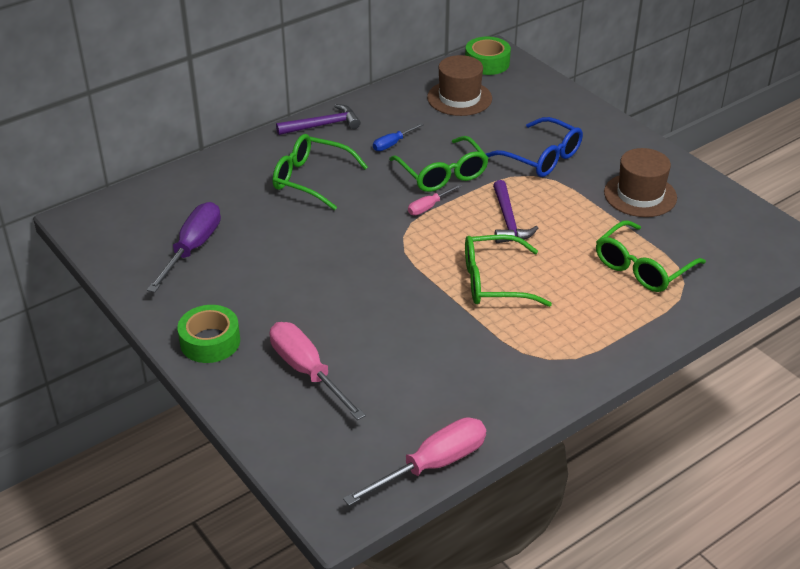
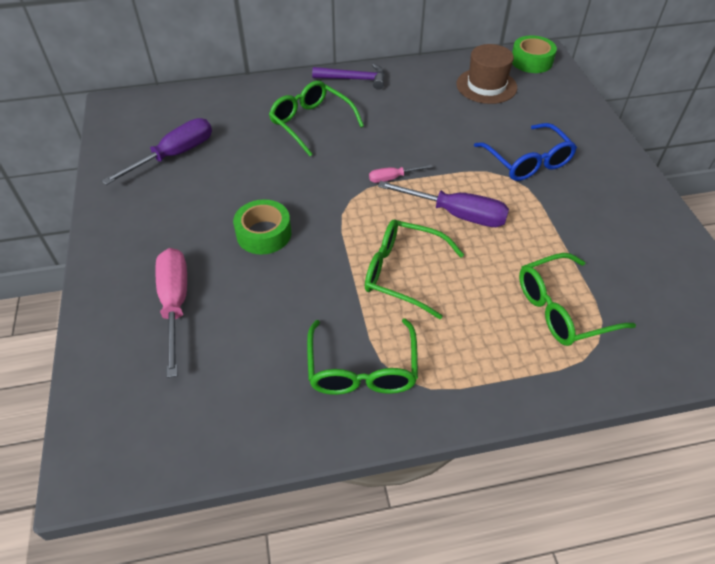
camera: 25 degrees right, 10 degrees up
(210, 341) = (121, 245): green tape -> green tape (264, 234)
(392, 144) = (400, 111): blue screwdriver -> none
(432, 465) = (209, 456): pink screwdriver -> none
(442, 174) = (425, 151): green glasses -> green glasses (362, 369)
(508, 221) = (456, 214): purple hammer -> purple screwdriver
(640, 195) = (604, 228): brown hat -> none

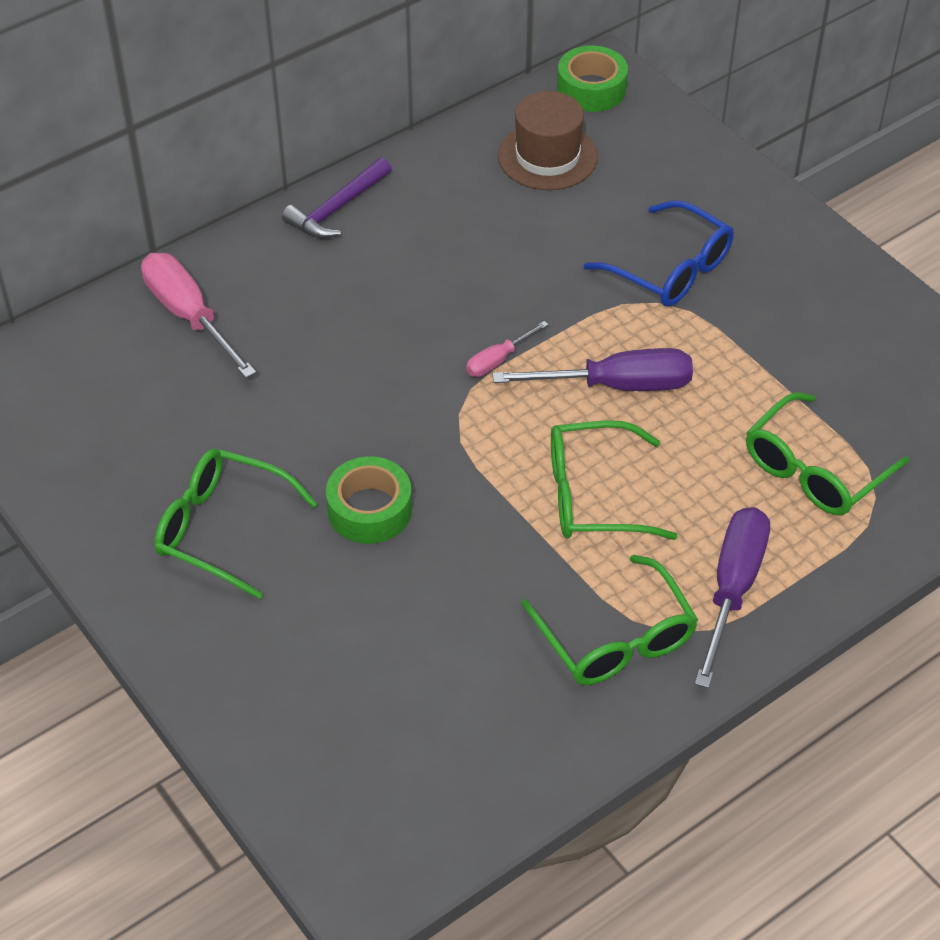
camera: 25 degrees left, 0 degrees up
(174, 155) = (144, 436): purple screwdriver -> purple screwdriver (732, 588)
(175, 304) = (317, 652): pink screwdriver -> pink screwdriver (189, 316)
(311, 123) = (320, 309): green glasses -> green glasses (222, 528)
(354, 79) = (337, 208): purple hammer -> purple hammer turned 150 degrees clockwise

